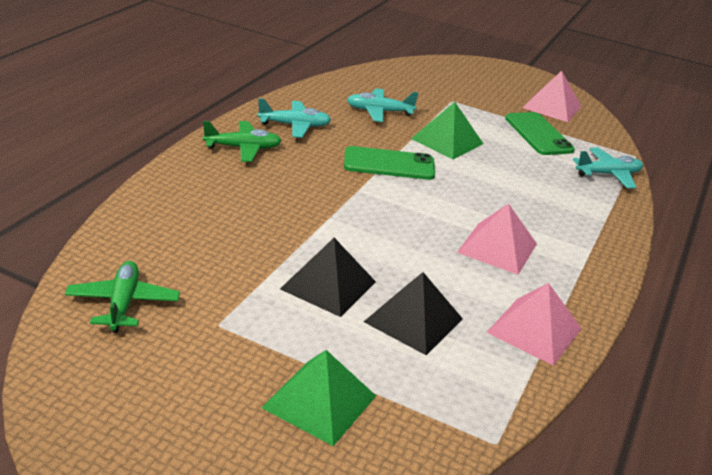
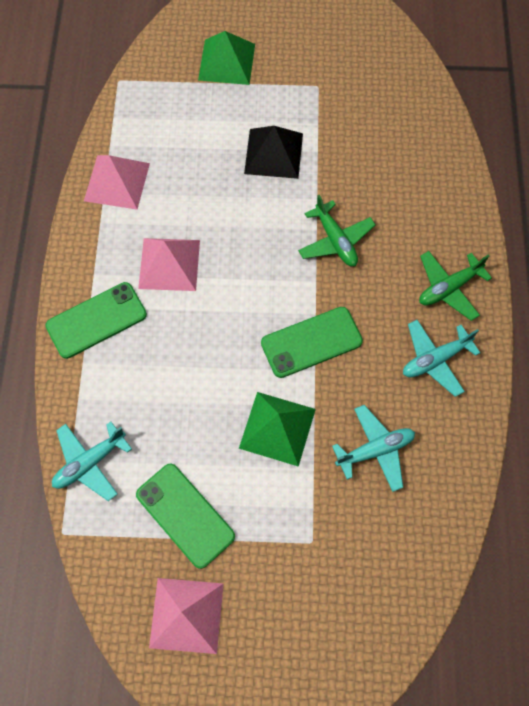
camera: 160 degrees right, 35 degrees up
(123, 304) = (383, 73): green plane -> green plane (335, 240)
(413, 320) = (201, 150): black pyramid -> none
(586, 239) = (96, 320): none -> green phone

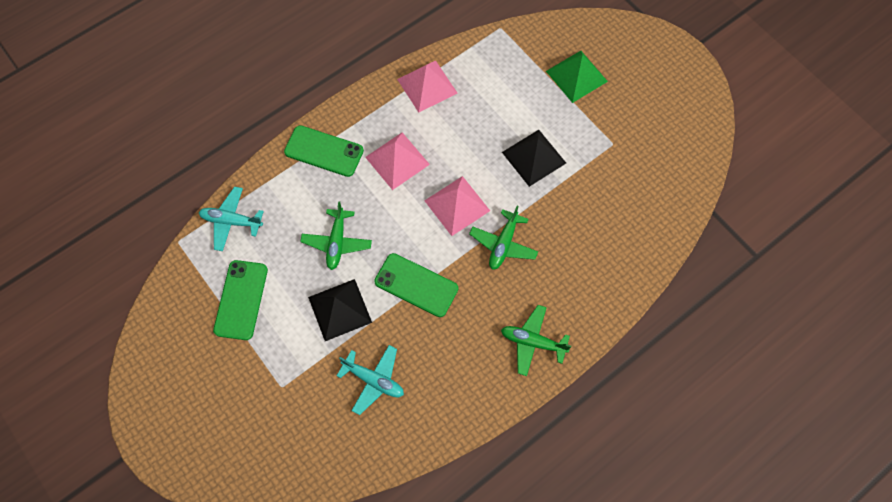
camera: 50 degrees right, 0 degrees up
(186, 615) = (181, 348): pink pyramid -> pink pyramid (457, 205)
(205, 379) = (337, 242): none -> green plane
(277, 428) = (340, 310): green pyramid -> black pyramid
(435, 360) = (470, 372): turquoise plane -> none

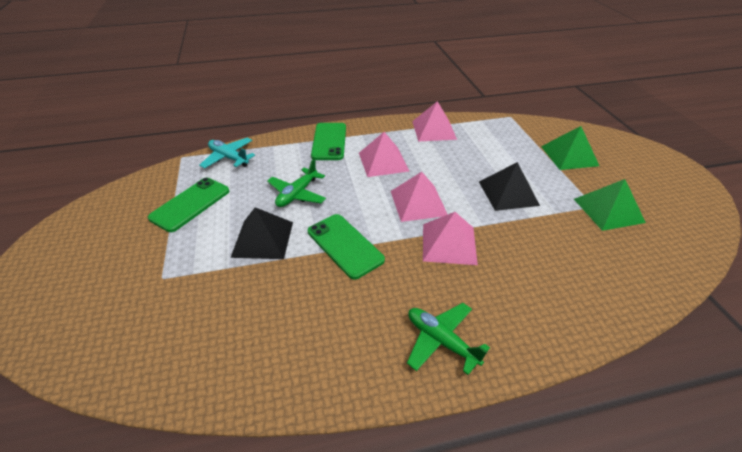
camera: 25 degrees right, 25 degrees down
(324, 151) = (329, 141): green phone -> green phone turned 45 degrees clockwise
(373, 380) = (248, 307): turquoise plane -> none
(503, 244) = (449, 243): green plane -> pink pyramid
(626, 144) = (608, 210): none -> green pyramid

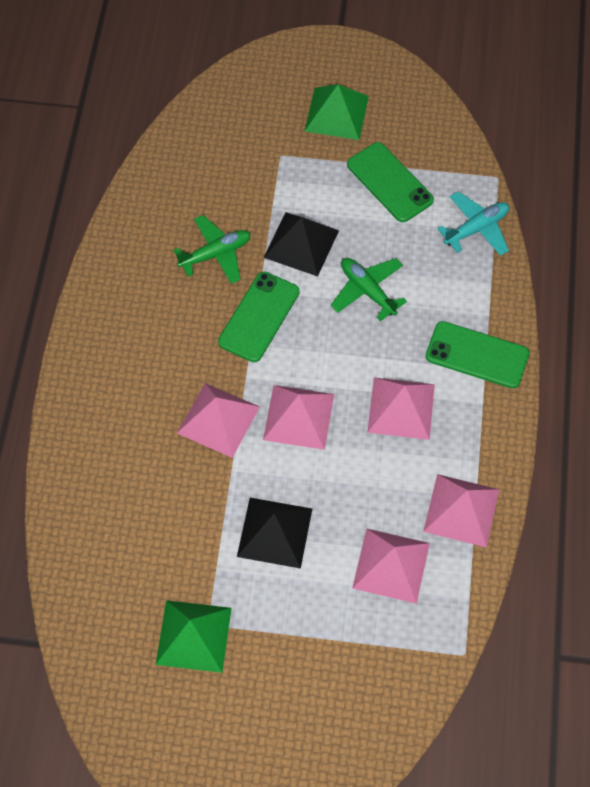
camera: 110 degrees right, 20 degrees up
(344, 245) = (259, 317): green phone -> green phone turned 45 degrees counterclockwise
(441, 341) = (108, 359): green plane -> green plane (215, 254)
(486, 146) = (391, 565): none -> pink pyramid
(569, 156) = (322, 671): green pyramid -> green pyramid (336, 113)

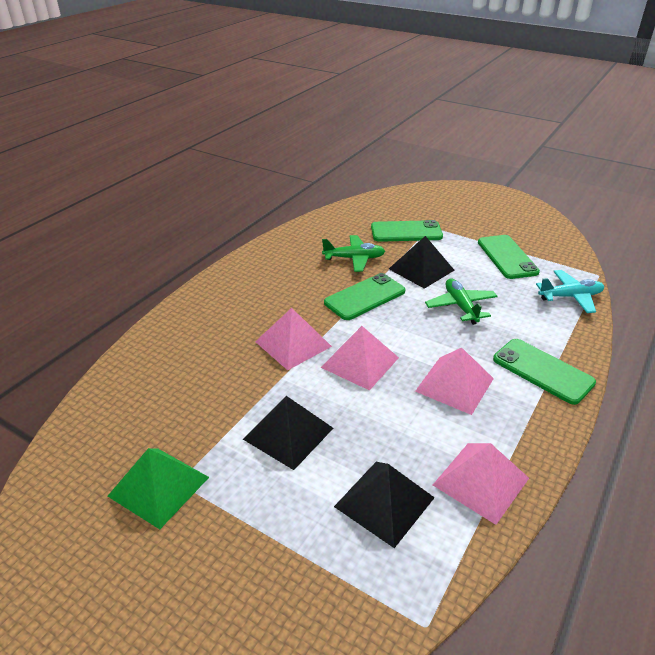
camera: 25 degrees right, 25 degrees down
(254, 177) = (406, 232): none -> green phone
(336, 113) = (482, 218): green pyramid -> none
(391, 565) = (384, 501): pink pyramid -> black pyramid

